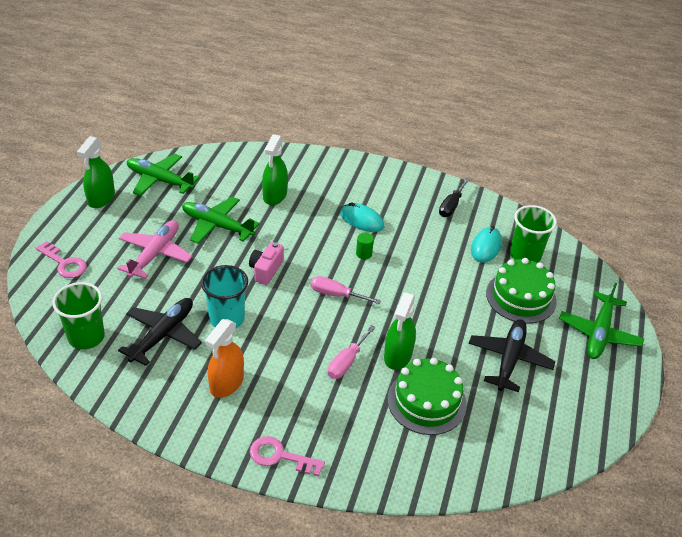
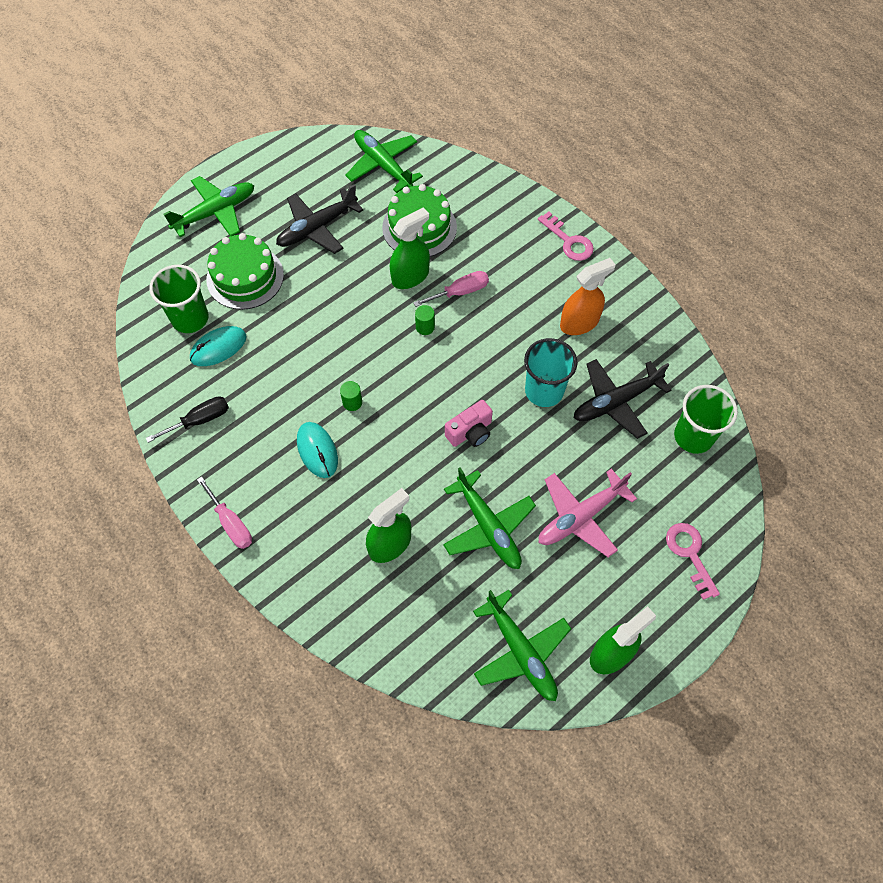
camera: 145 degrees left, 20 degrees up
(336, 295) = (418, 366): pink screwdriver -> pink screwdriver (231, 523)
(353, 323) = (425, 327): none -> green cylinder
(513, 447) = (383, 165): none -> green plane

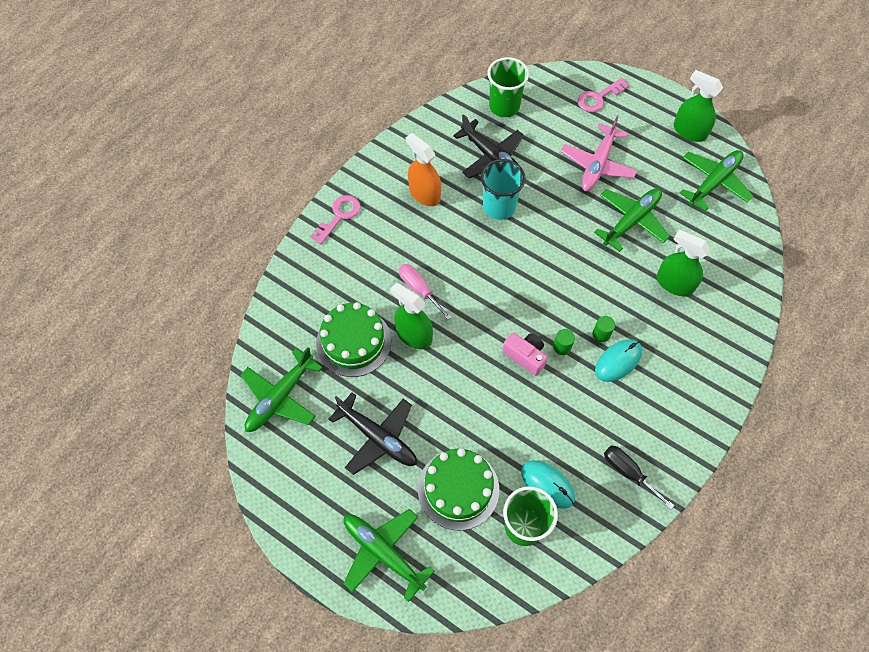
camera: 105 degrees left, 0 degrees up
(231, 523) = (710, 409): pink screwdriver -> none
(425, 327) = (466, 309): green cylinder -> green cylinder (601, 334)
(470, 432) = (556, 250): pink camera -> pink camera (525, 356)
(581, 516) = (597, 164): pink plane -> pink plane turned 75 degrees clockwise

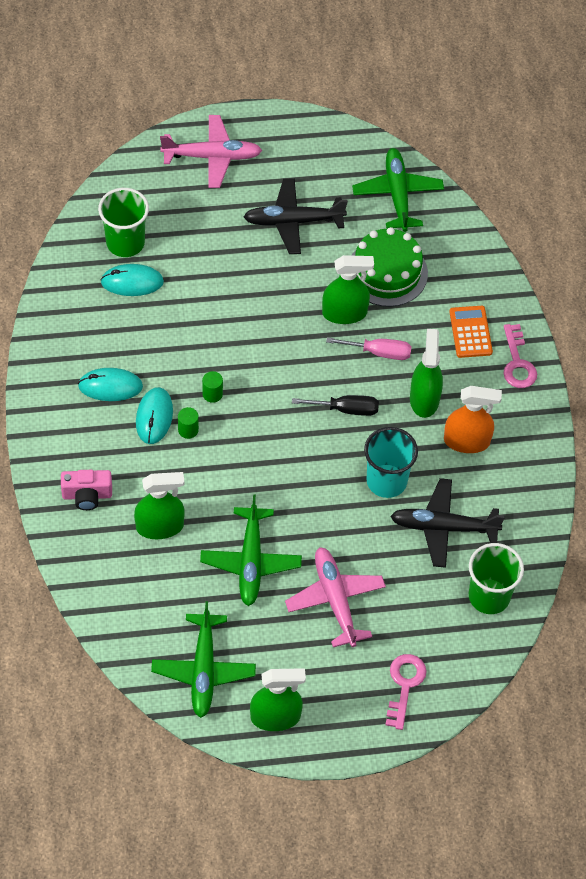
camera: 135 degrees right, 5 degrees down
(345, 257) = (470, 332): none -> orange calculator
(383, 553) = (212, 156): green plane -> pink plane
(422, 238) = (424, 399): none -> green spray bottle
(458, 489) = (197, 231): green cake -> none
(525, 356) = (236, 364): pink camera -> pink camera (87, 495)
(628, 472) = (75, 335): black screwdriver -> black screwdriver (346, 409)
(632, 409) = (110, 386): none -> turquoise mouse

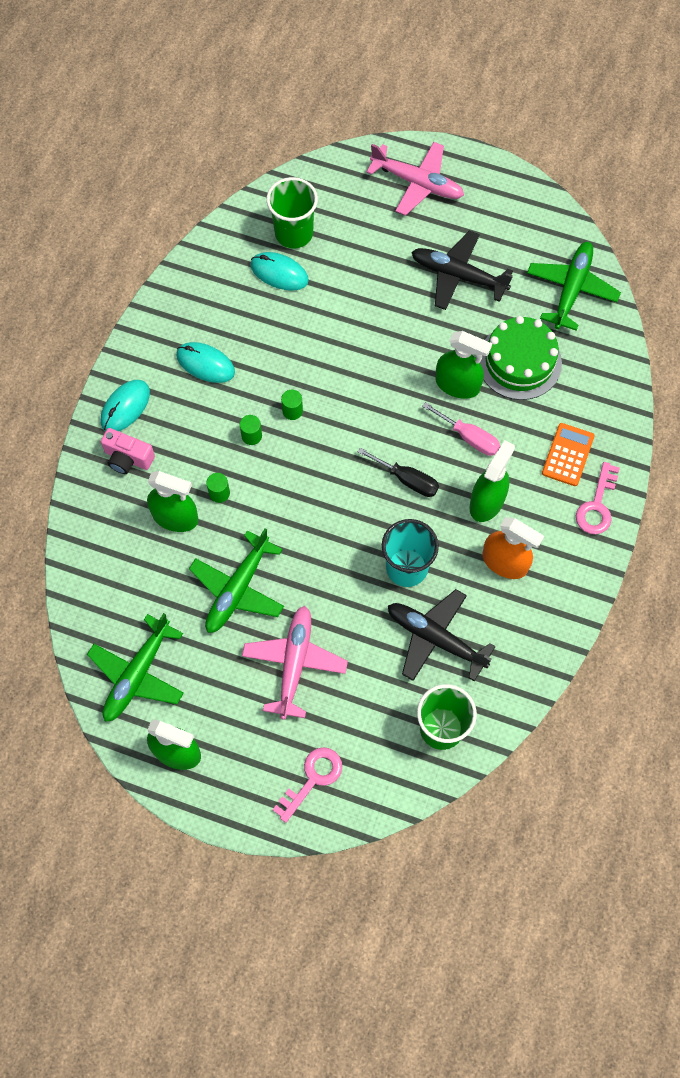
camera: 30 degrees right, 10 degrees up
(154, 417) = (228, 410): turquoise mouse -> turquoise mouse (125, 407)
(187, 490) = (219, 493): none -> green cylinder

